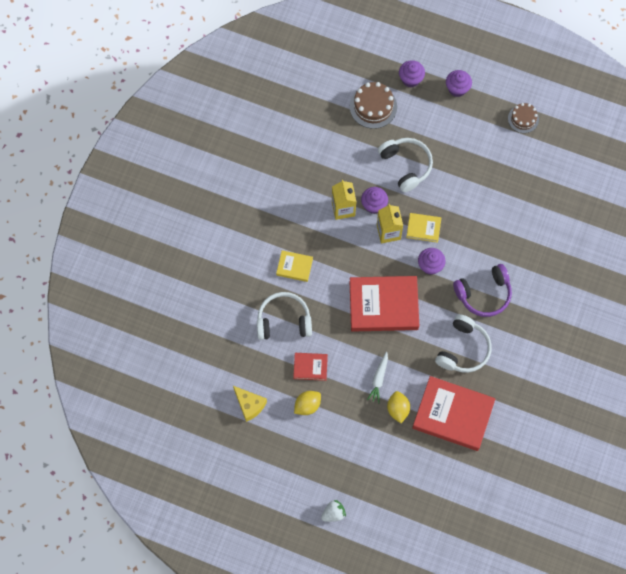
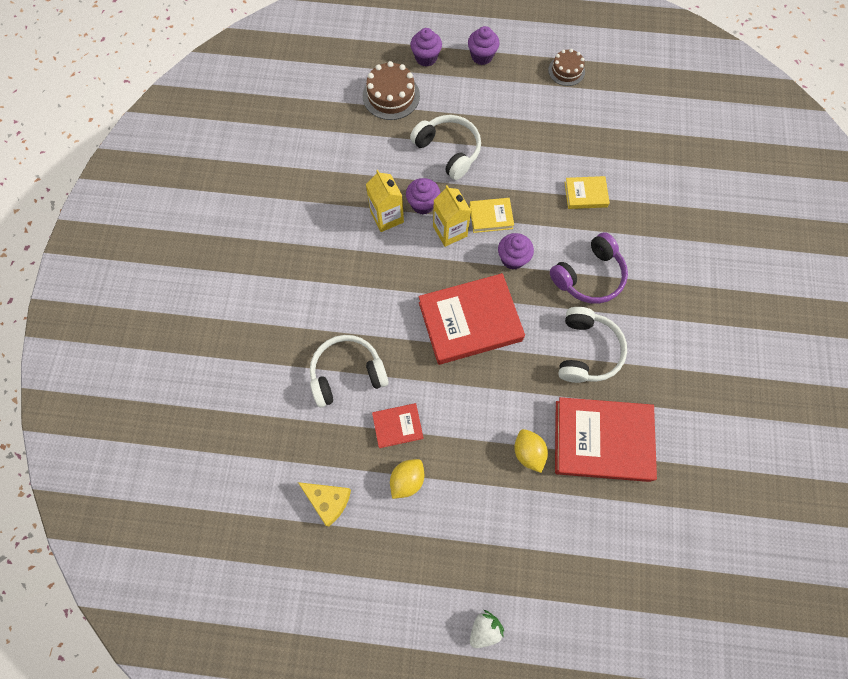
camera: 15 degrees left, 0 degrees up
(294, 267) = (344, 301): yellow book -> yellow book (585, 194)
(378, 379) = (491, 418): white carrot -> none

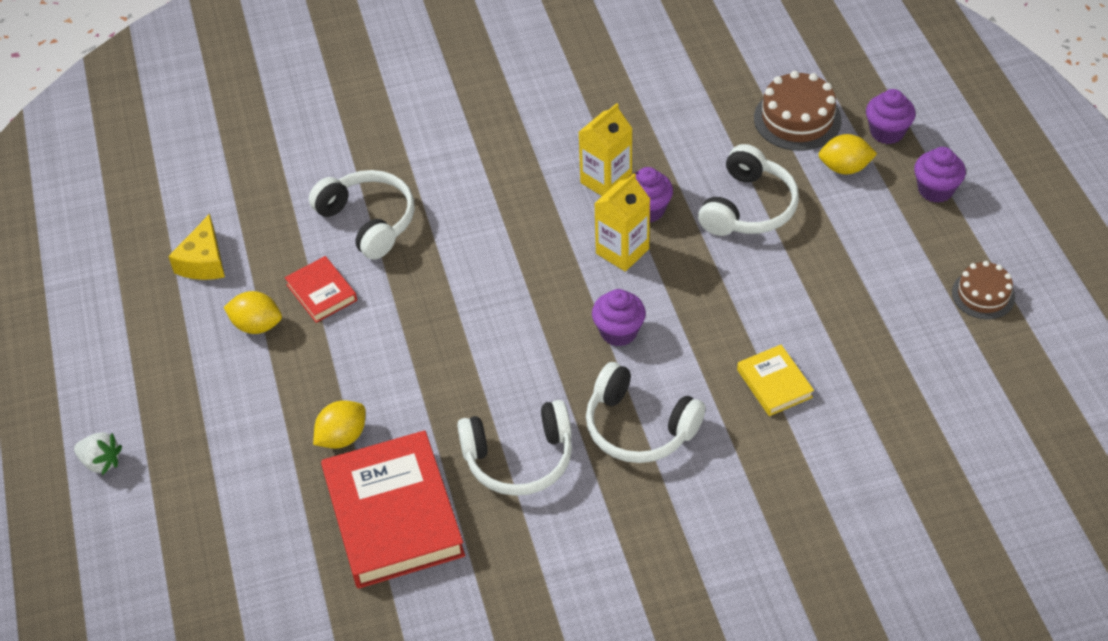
camera: 70 degrees right, 20 degrees down
(442, 90) = (844, 168): none -> yellow lemon
(470, 321) = (499, 316): red book -> none
(491, 217) = (670, 287): yellow book -> none
(589, 276) = (639, 427): purple headphones -> white headphones

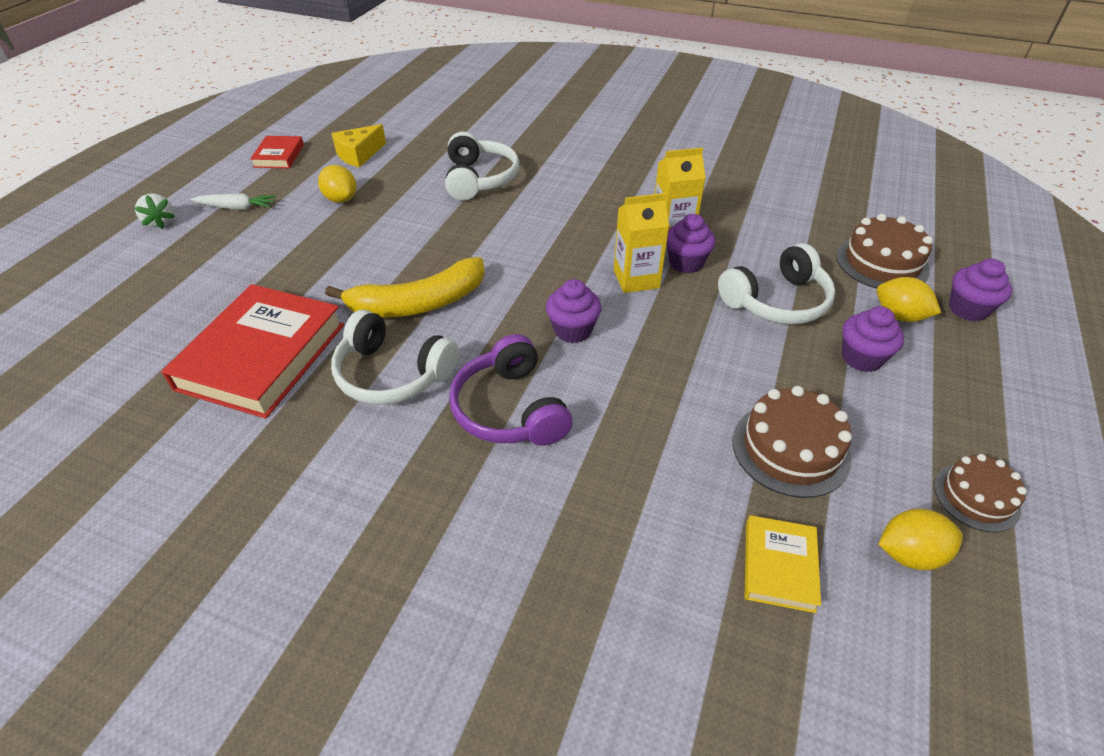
camera: 35 degrees right, 5 degrees down
(159, 399) = (236, 207): none -> white carrot
(321, 292) = (401, 201): red book -> red book (279, 156)
(342, 437) = (300, 287): yellow lemon -> yellow lemon (909, 554)
(466, 386) = (418, 303): none -> yellow banana
(639, 427) = (509, 409): white headphones -> purple headphones
(774, 383) = (668, 447): yellow book -> yellow book (779, 566)
(852, 332) = (790, 449): none -> brown cake
(935, 190) = (987, 376): purple cupcake -> purple cupcake (861, 358)

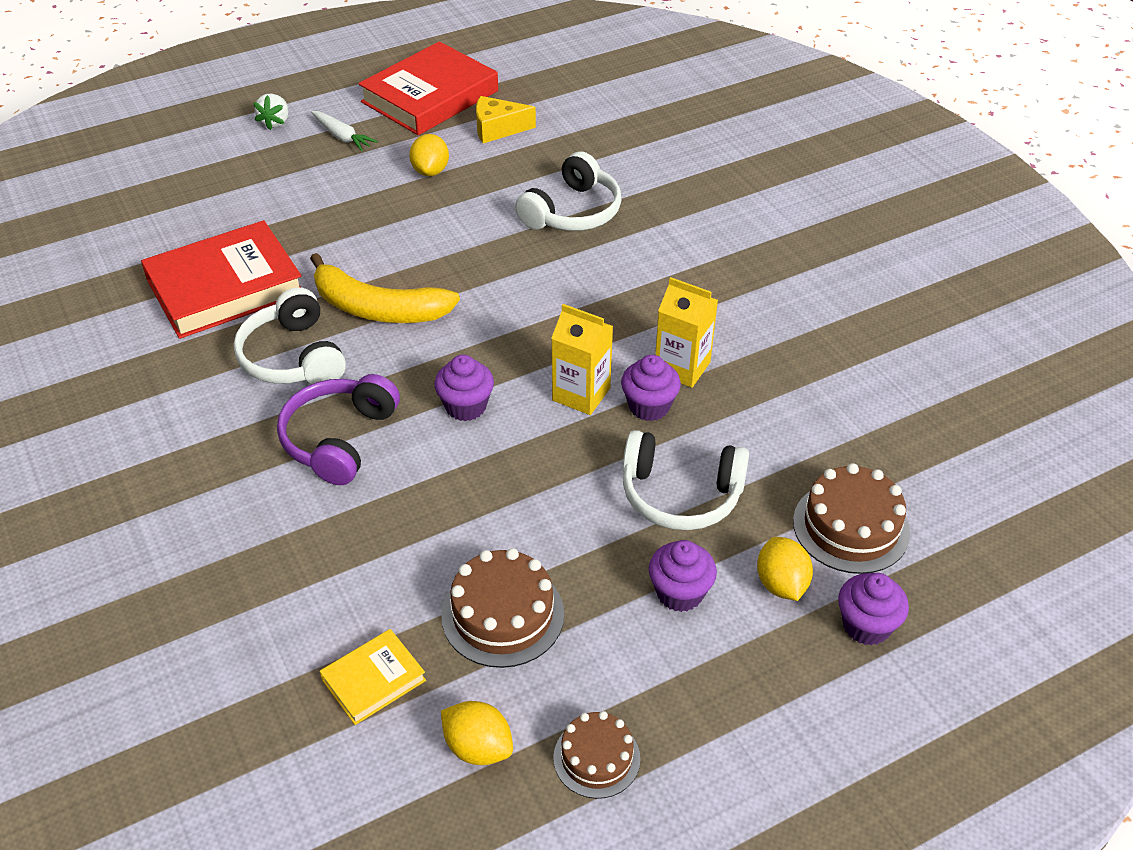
camera: 40 degrees right, 0 degrees up
(279, 156) = (430, 96): red book -> red book, size x2.07

